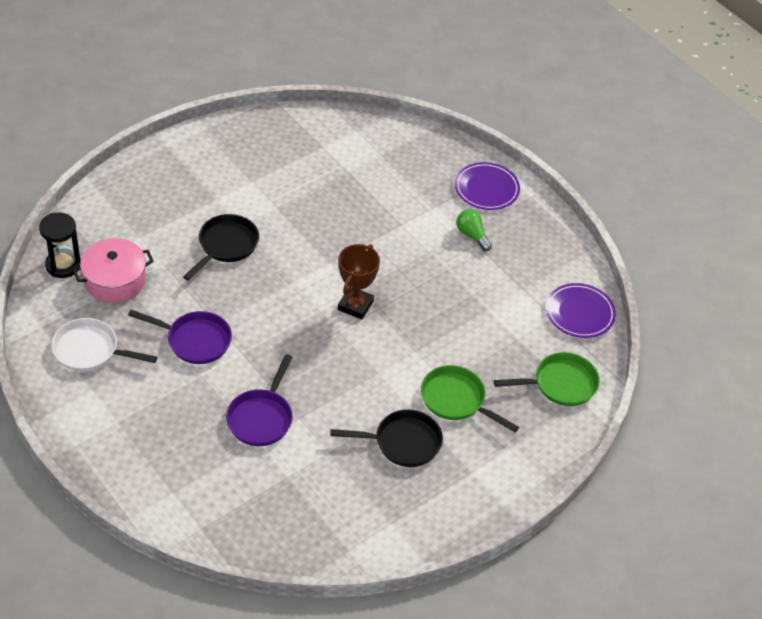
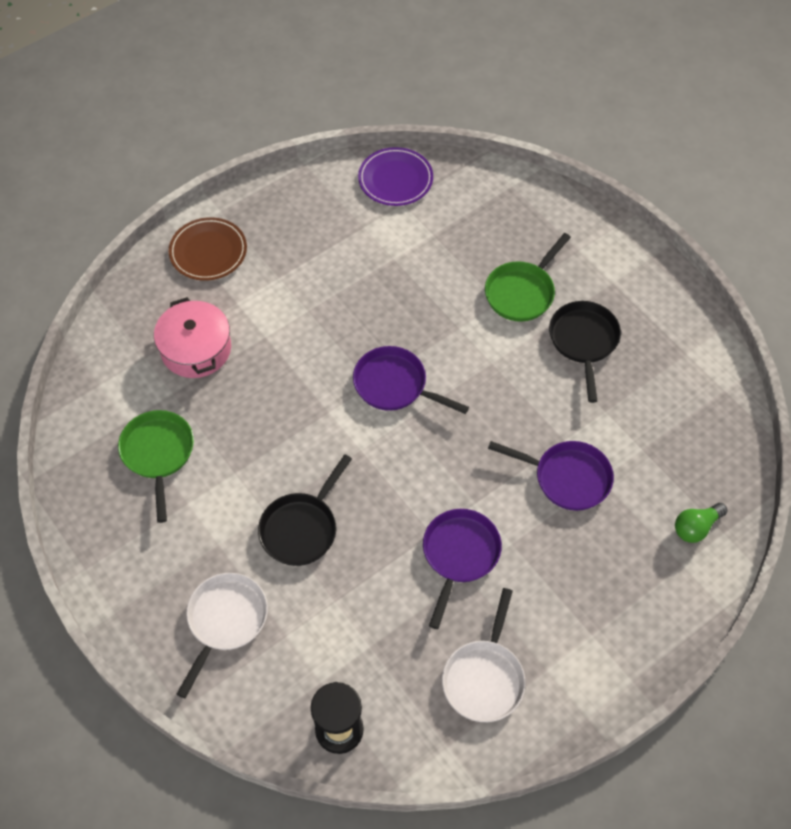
camera: 85 degrees left, 10 degrees up
(115, 280) = (364, 659): pink pot -> pink pot (196, 349)
(154, 204) = (225, 621): none -> white pan
(226, 246) = (301, 528): black pan -> black pan turned 90 degrees counterclockwise
(355, 305) = (395, 385): brown trophy -> purple pan
(472, 235) = (282, 269): green light bulb -> green light bulb (696, 527)
(486, 189) = (208, 252): purple plate -> brown plate
(560, 384) = (492, 202): green pan -> green pan (158, 454)

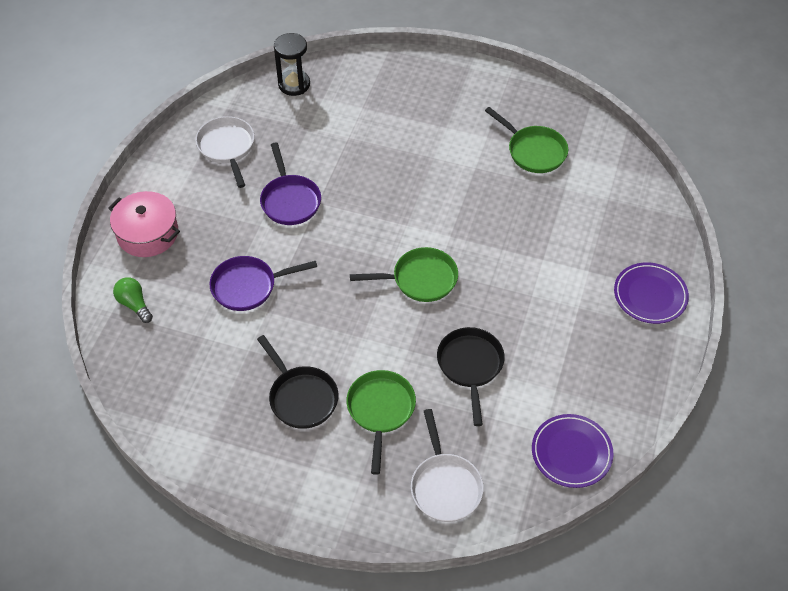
camera: 145 degrees right, 5 degrees down
(196, 349) = (580, 223): pink pot -> pink pot (147, 234)
(208, 252) = (650, 295): brown plate -> purple plate
(225, 621) = (403, 96): white pan -> white pan (445, 486)
(301, 528) = (403, 161): black pan -> black pan (470, 366)
(395, 385) = (420, 279): purple pan -> green pan
(696, 527) = (134, 304): green light bulb -> green light bulb turned 60 degrees counterclockwise

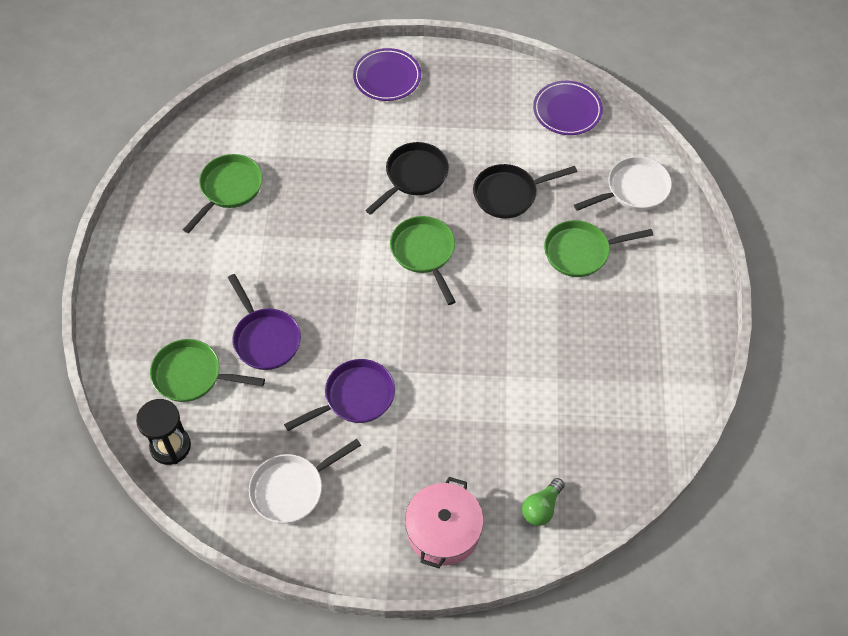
camera: 105 degrees left, 5 degrees up
(248, 286) = (482, 403): purple pan -> purple pan (265, 339)
(301, 397) = (592, 318): black pan -> black pan (414, 176)
(351, 104) = (192, 375): none -> green pan

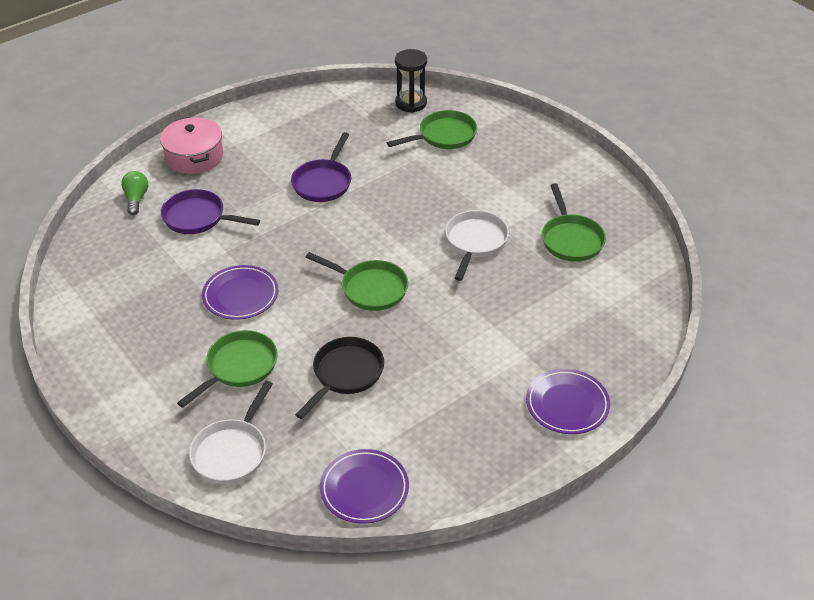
camera: 140 degrees right, 15 degrees down
(265, 339) = (422, 176): purple pan -> purple pan (198, 218)
(292, 489) = (313, 125): white pan -> white pan (475, 242)
(414, 176) = (442, 337): black pan -> none
(530, 318) = (240, 295): none -> purple plate

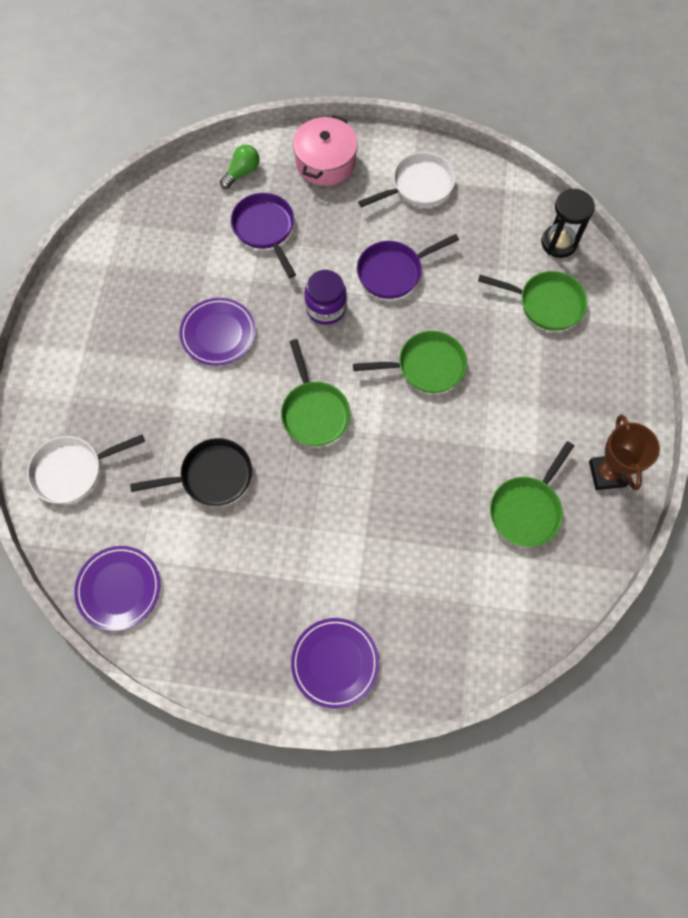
camera: 45 degrees right, 25 degrees up
(239, 367) = (150, 400): green pan -> green pan (426, 366)
(302, 230) = (326, 308): none -> purple jar
(475, 242) = (444, 440): white pan -> white pan (418, 186)
(591, 190) = (607, 474): none -> brown trophy

